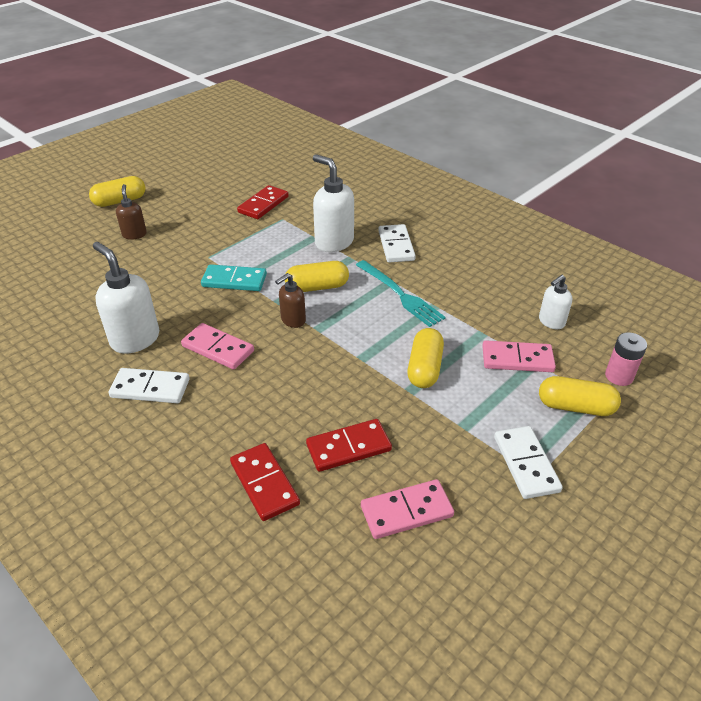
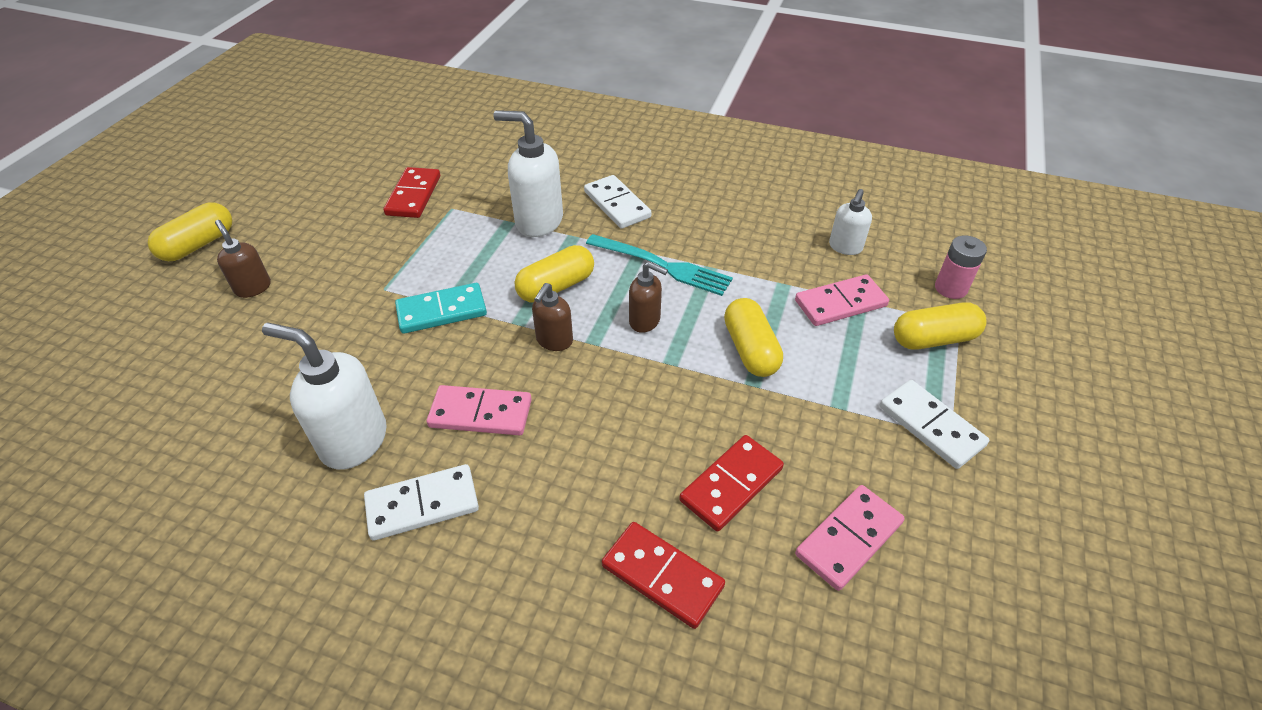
camera: 25 degrees left, 5 degrees up
(362, 327) = (645, 321): none -> brown soap dispenser

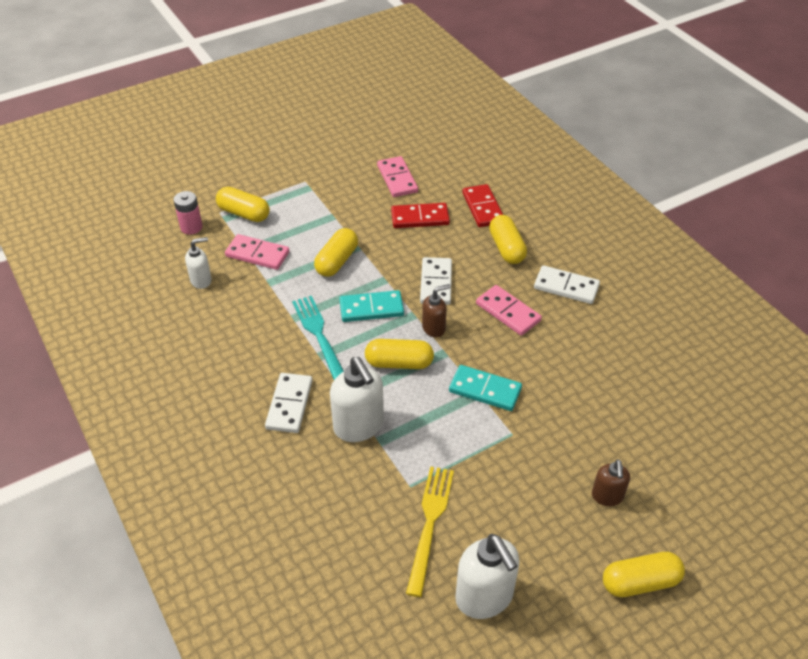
camera: 140 degrees left, 0 degrees up
(353, 441) = (585, 337): white soap dispenser -> white soap dispenser (484, 597)
(413, 195) = (430, 523): red domino -> yellow fork
(559, 516) = (506, 248): none -> yellow capsule
(645, 321) = (371, 309): brown soap dispenser -> turquoise domino
(848, 538) = (397, 179): pink domino -> pink domino turned 75 degrees clockwise
(931, 426) = (306, 188): white domino -> white domino (436, 283)

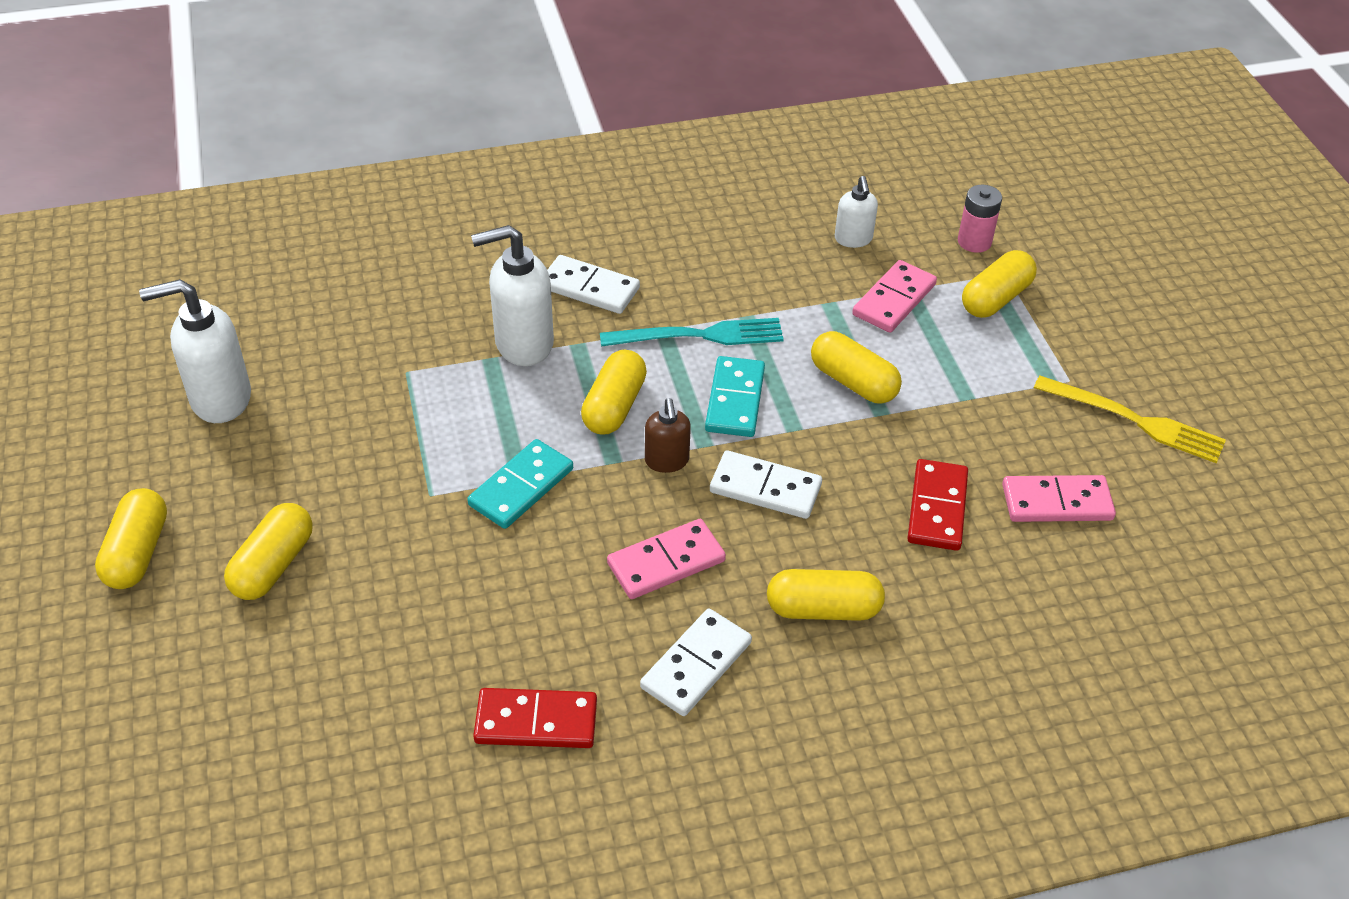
camera: 105 degrees right, 0 degrees up
(430, 523) = (343, 376): yellow fork -> yellow fork (1135, 421)
(483, 208) = (946, 607): red domino -> red domino (536, 722)
(607, 496) = (273, 565): brown soap dispenser -> yellow capsule

